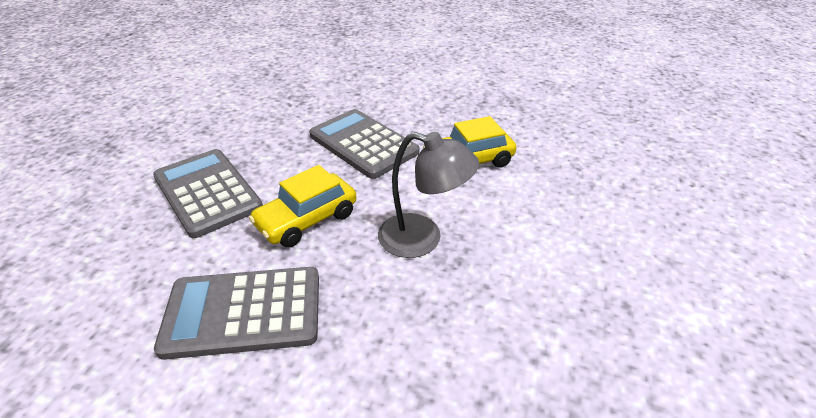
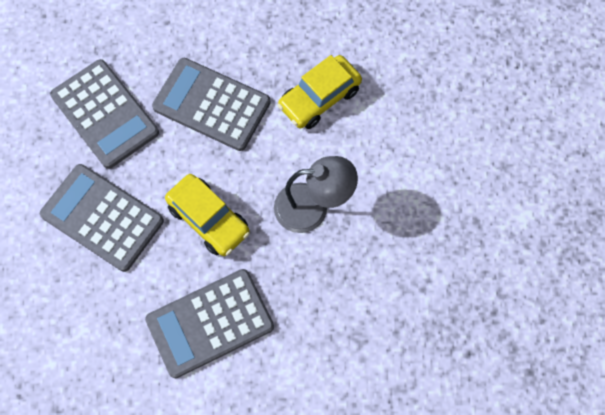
camera: 20 degrees left, 30 degrees up
(267, 130) = (105, 114): none -> grey calculator
(307, 220) = (209, 219): yellow car -> yellow car turned 75 degrees counterclockwise

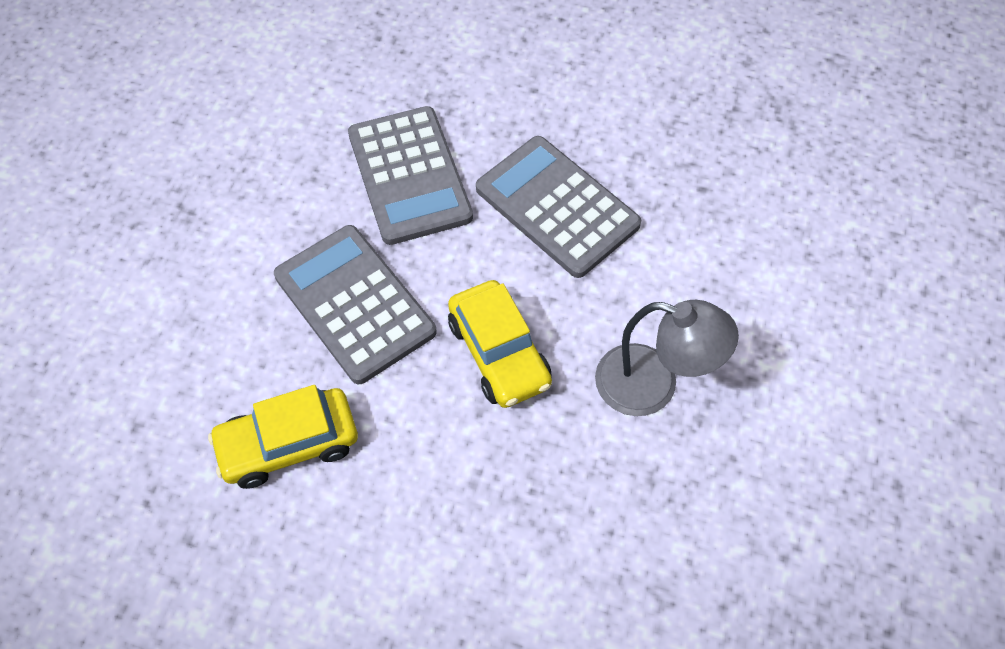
camera: 20 degrees right, 10 degrees down
(210, 323) = (449, 495): grey calculator -> none
(319, 98) = (711, 243): yellow car -> yellow car (288, 444)

